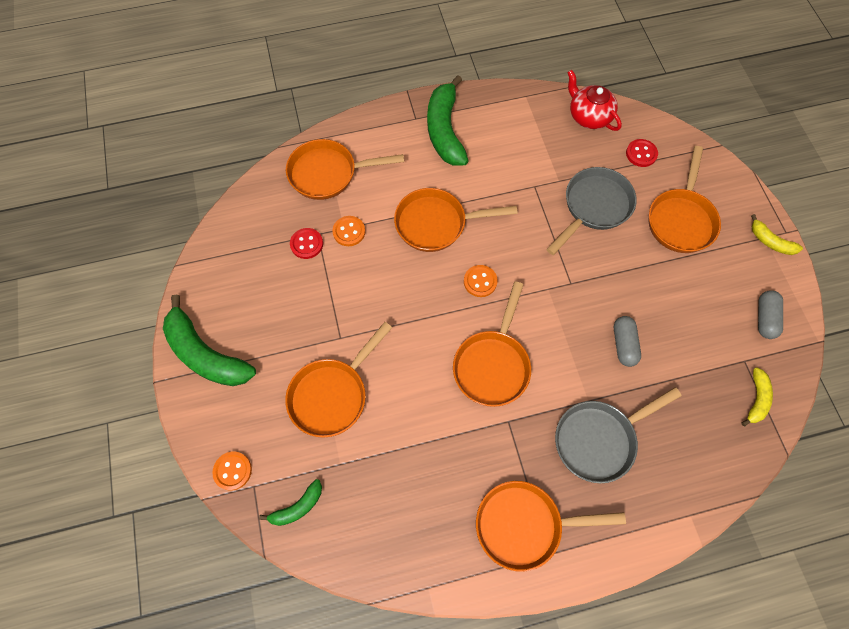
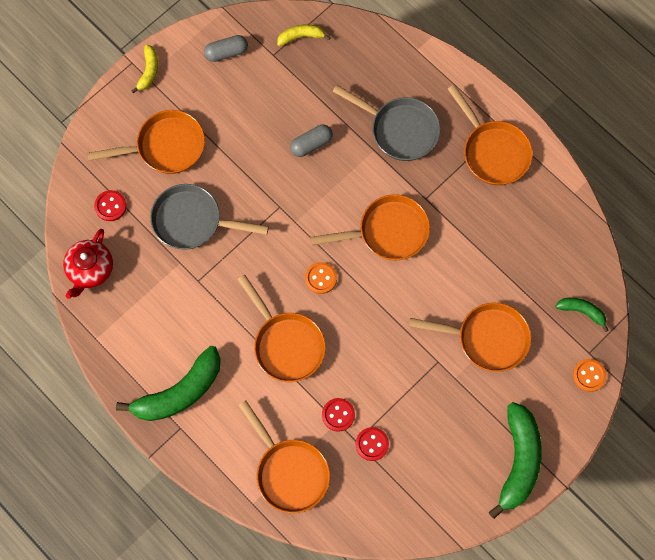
camera: 120 degrees left, 5 degrees up
(349, 232) = (338, 415): orange button -> red button

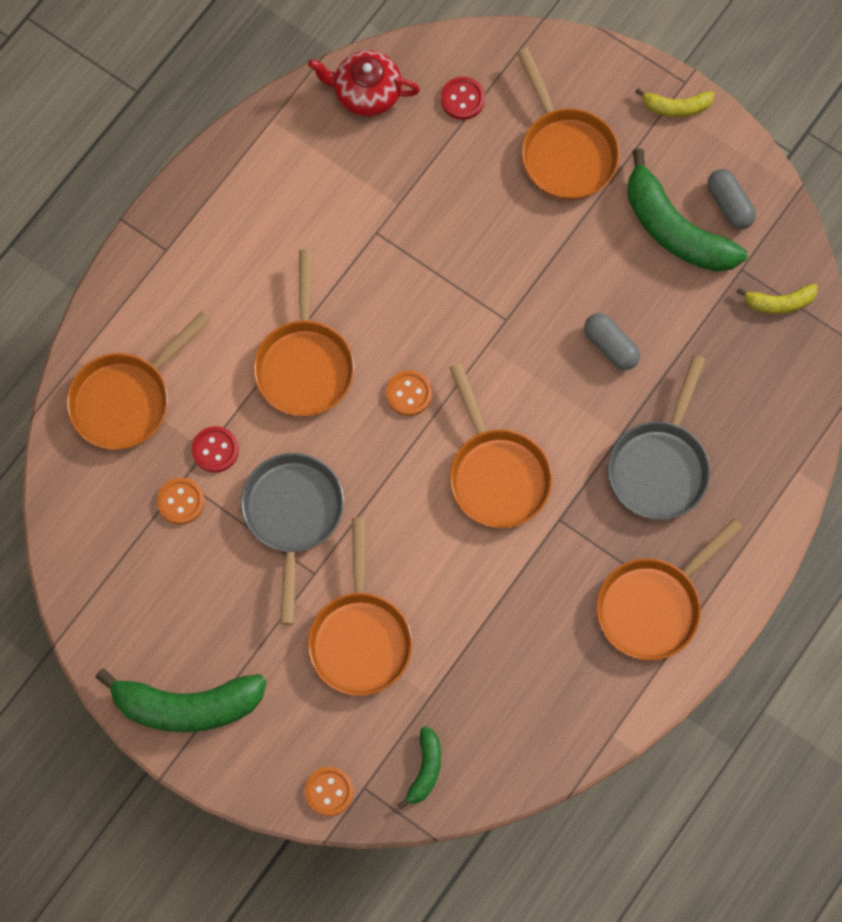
camera: 80 degrees right, 0 degrees up
(179, 392) = (214, 239): green banana -> green banana (675, 229)
(192, 221) = (461, 208): grey pan -> grey pan (292, 516)
(286, 344) = (305, 364): orange pan -> orange pan turned 45 degrees counterclockwise
(301, 37) = (779, 302): yellow banana -> yellow banana turned 105 degrees clockwise
(372, 444) = (181, 501): red button -> orange button

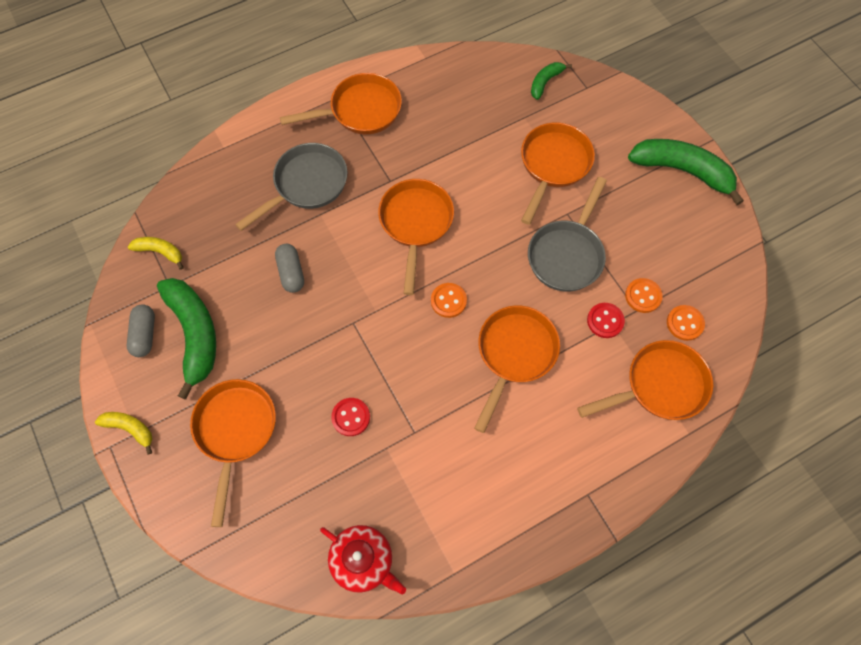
camera: 155 degrees left, 5 degrees down
(329, 791) = (609, 93): orange button -> orange button (684, 323)
(462, 99) = (288, 516): red button -> red button (351, 417)

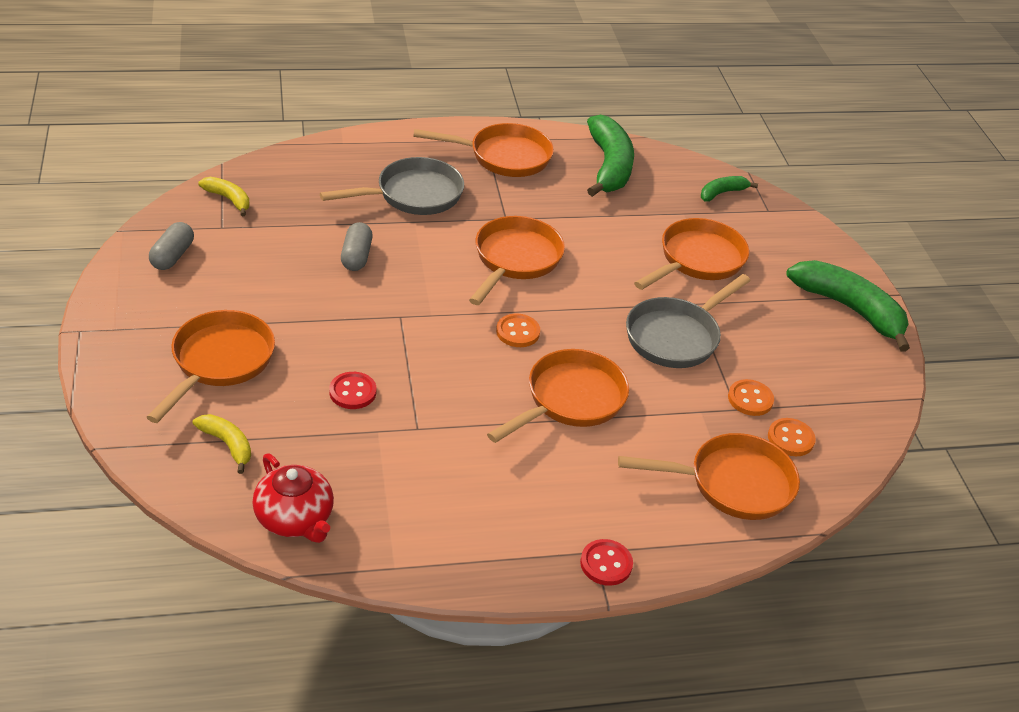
camera: 15 degrees right, 25 degrees down
(130, 429) = (110, 323): yellow banana -> yellow banana (227, 444)
(194, 334) = (224, 272): green banana -> green banana (609, 166)
(605, 321) = (693, 406): red button -> red button (606, 564)

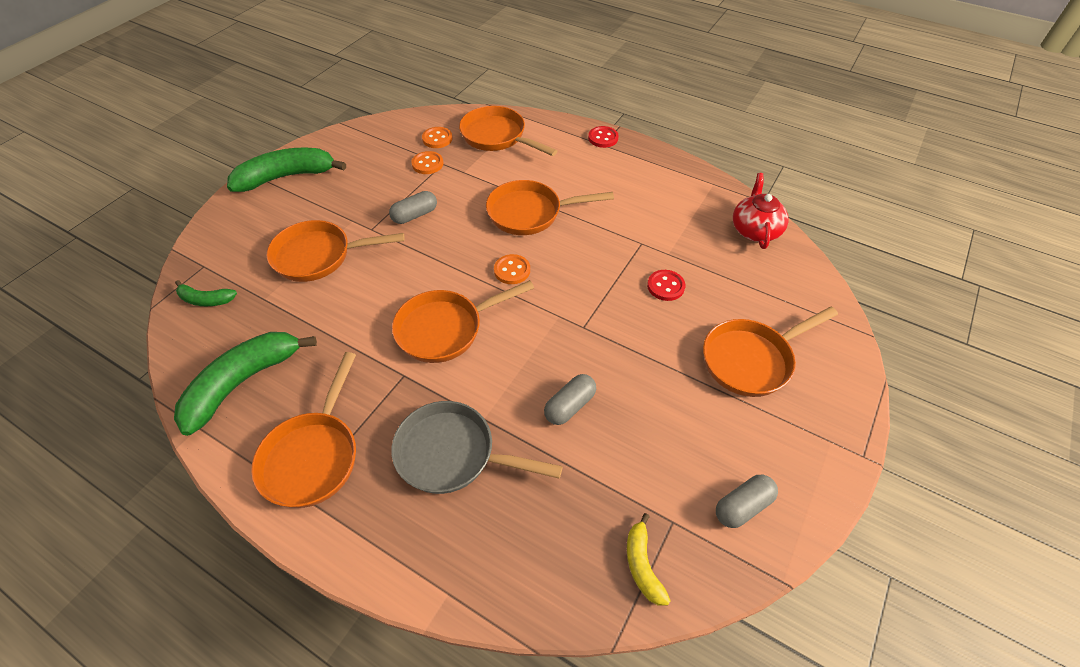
camera: 135 degrees left, 10 degrees up
(227, 444) = (775, 292): yellow banana -> none
(503, 157) = (313, 456): orange pan -> orange pan turned 120 degrees counterclockwise
(676, 336) = (415, 215): grey pan -> grey capsule
(850, 309) = (287, 177): green banana -> green banana turned 75 degrees clockwise

